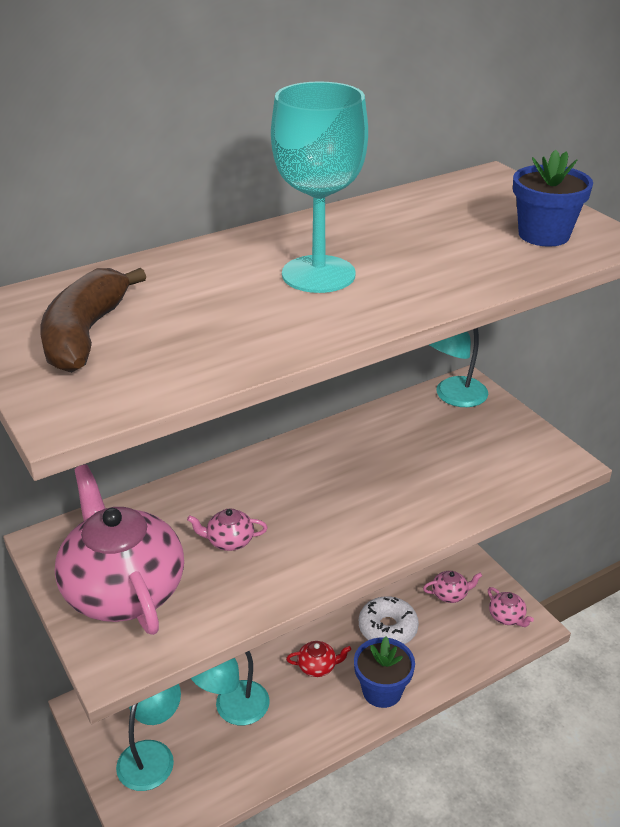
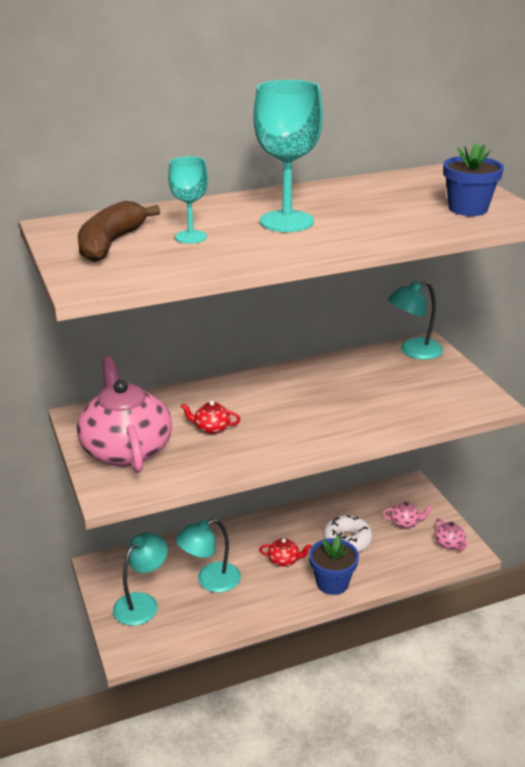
camera: 10 degrees right, 5 degrees down
(196, 312) = (191, 237): none -> turquoise goblet
(229, 541) = (211, 428): pink teapot -> red teapot

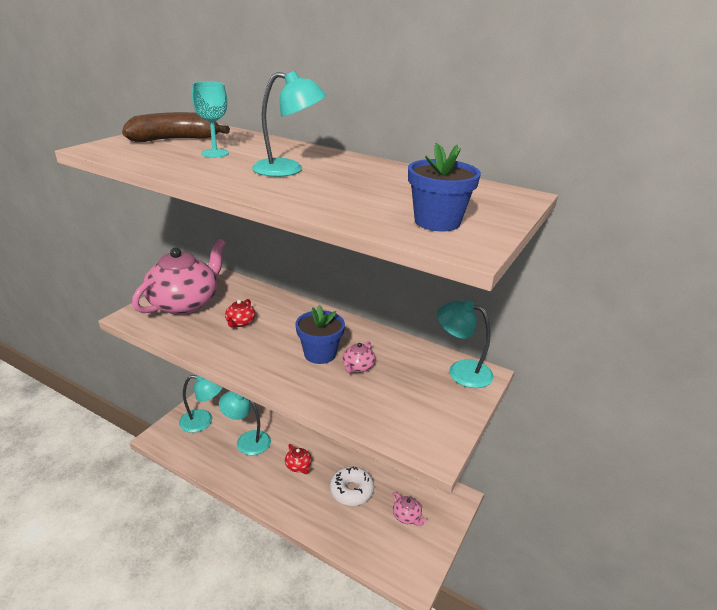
camera: 50 degrees right, 0 degrees up
(211, 428) = (240, 323): red teapot -> red teapot turned 135 degrees counterclockwise
(286, 221) = (288, 170): turquoise goblet -> turquoise lamp
(332, 583) = (297, 506): blue flower pot -> blue flower pot (320, 354)
(449, 544) = (410, 561): pink teapot -> pink teapot (358, 367)

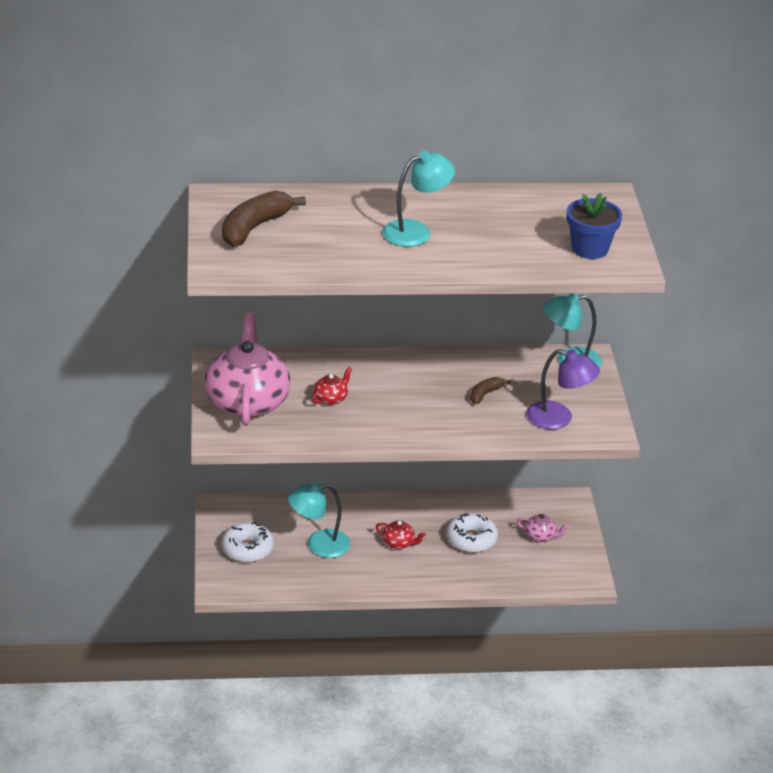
camera: 35 degrees left, 5 degrees up
(203, 421) = (247, 549): turquoise lamp -> white donut
(215, 153) = (324, 233): turquoise goblet -> none
(240, 323) = (331, 398): red teapot -> red teapot turned 120 degrees counterclockwise
(320, 354) = (440, 396): blue flower pot -> none
(358, 367) = (485, 394): pink teapot -> brown banana
(398, 415) = (559, 418): none -> purple lamp

